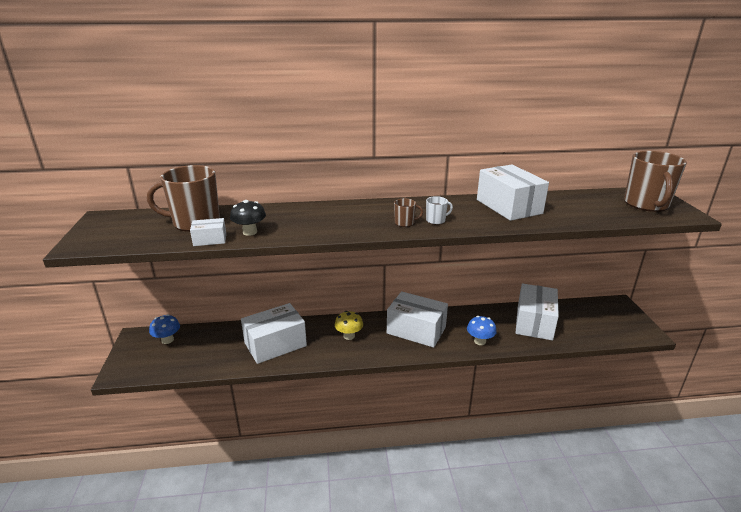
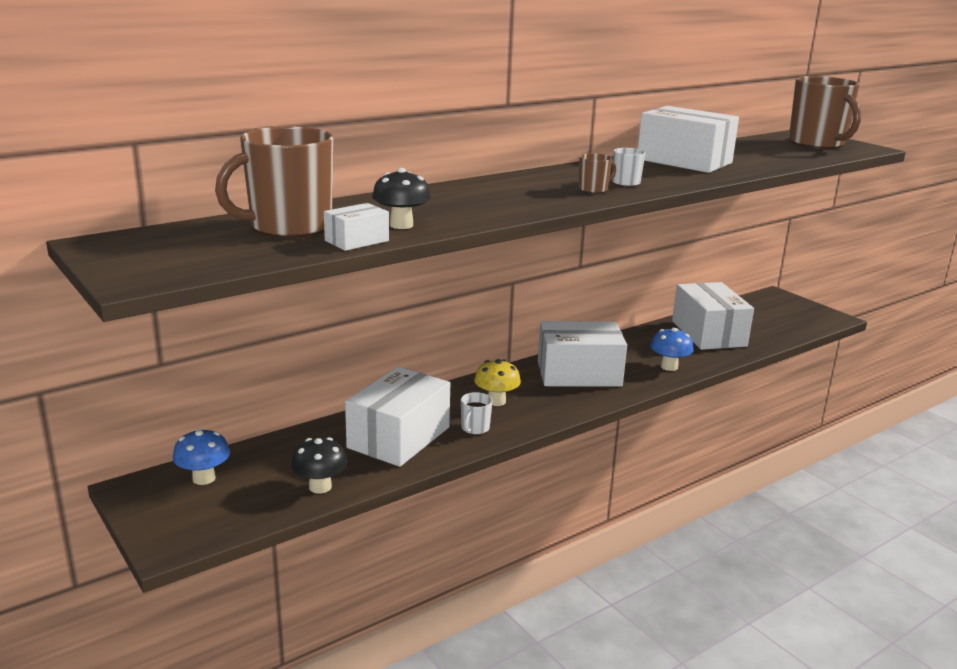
camera: 30 degrees left, 5 degrees down
(209, 363) = (320, 487): none -> black mushroom
(319, 351) = (475, 428): none -> white mug

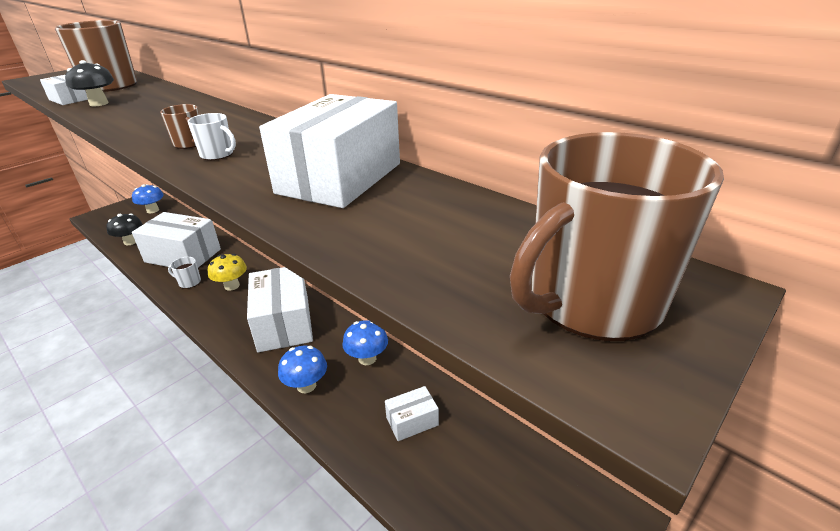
camera: 80 degrees right, 10 degrees up
(639, 342) = (367, 358): none -> blue mushroom
(708, 333) = (412, 421): white box -> white box, size x0.48

